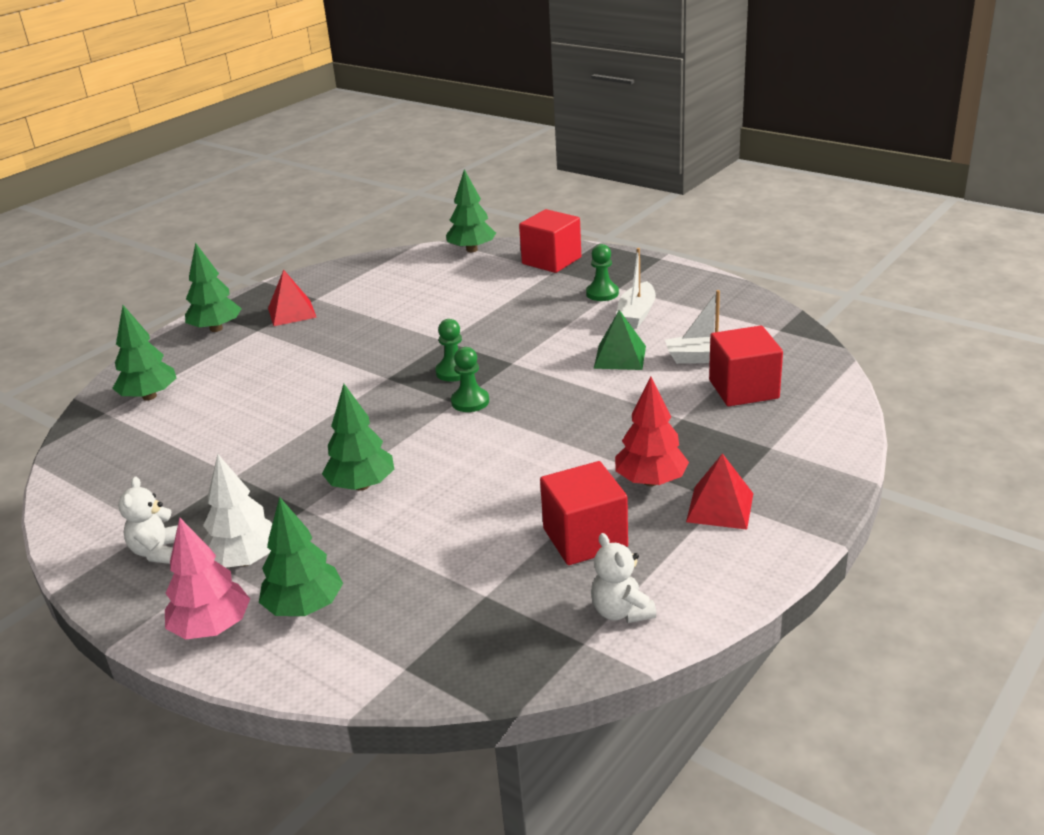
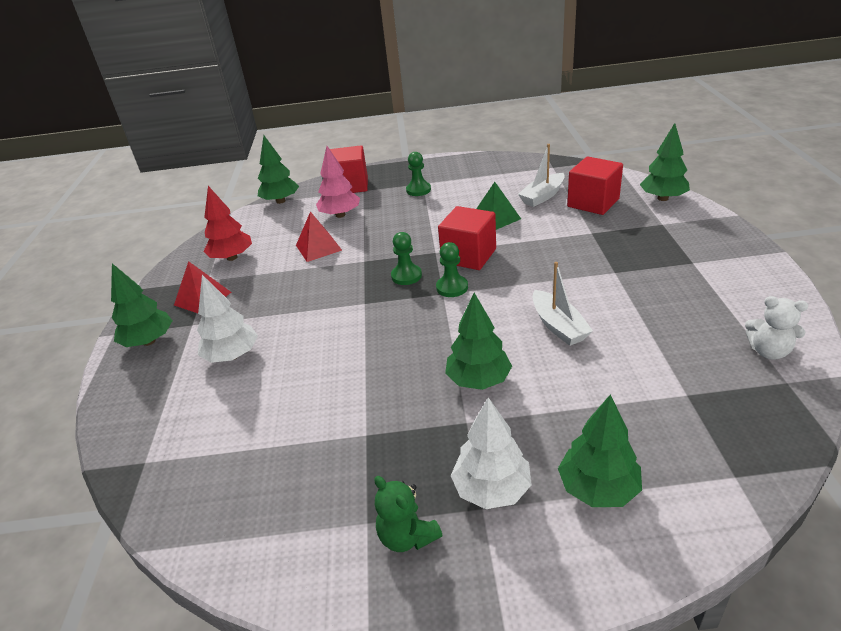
camera: 40 degrees left, 5 degrees up
(149, 396) = (172, 424): green tree -> green tree (663, 198)
(158, 551) = (407, 536): white teddy bear -> green teddy bear
(212, 628) = (563, 559): pink tree -> pink tree (340, 215)
(245, 369) = (232, 356): none -> white tree
(585, 538) = (671, 324): red cube -> red cube (468, 256)
(636, 314) = (461, 192): white boat -> white boat (558, 326)
(650, 481) = (642, 273): red tree -> red tree (232, 257)
(720, 507) = (700, 266): red pyramid -> red pyramid (318, 247)

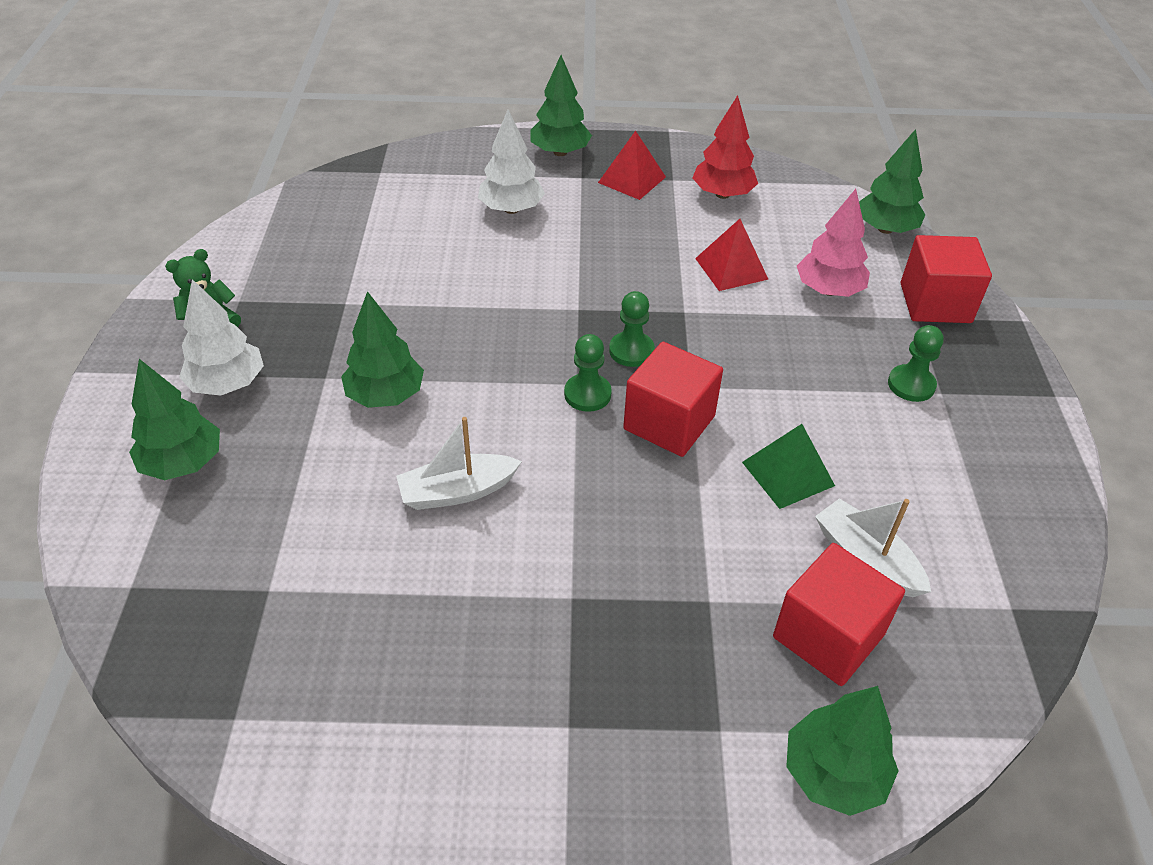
camera: 90 degrees right, 10 degrees up
(768, 351) = (301, 728): white teddy bear -> none

